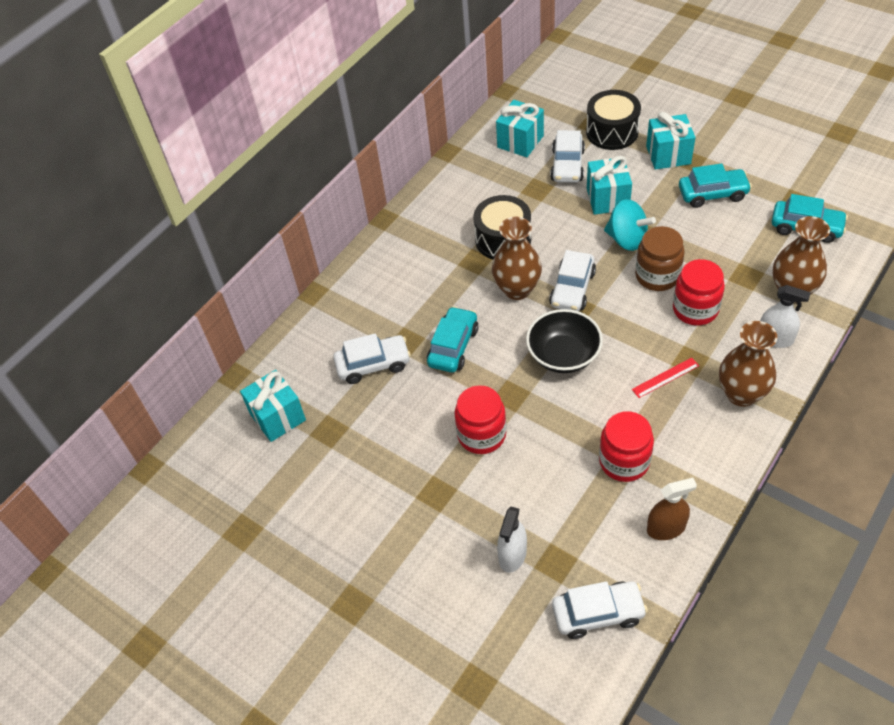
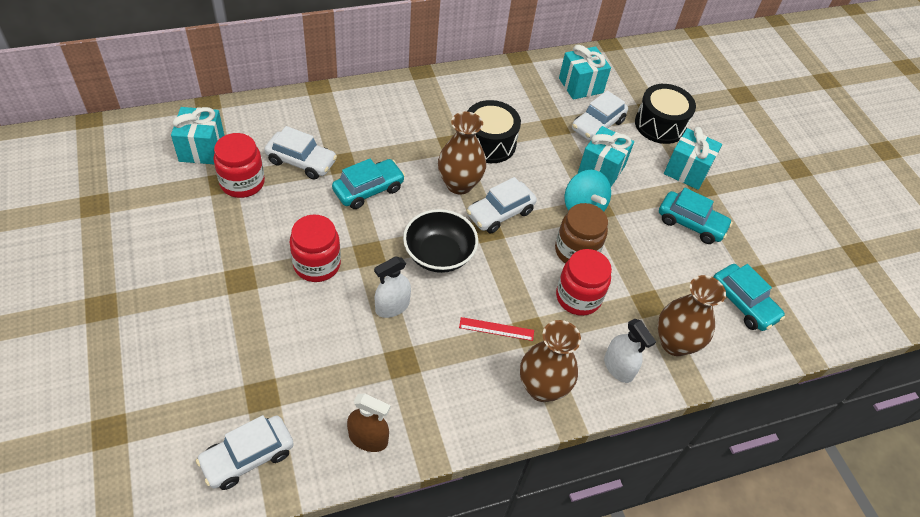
camera: 25 degrees right, 0 degrees up
(512, 555) = (239, 364): white spray bottle -> white spray bottle (392, 307)
(598, 613) = (248, 457): white car -> white car turned 120 degrees clockwise
(624, 461) = (394, 364): red jar -> red jar (242, 183)

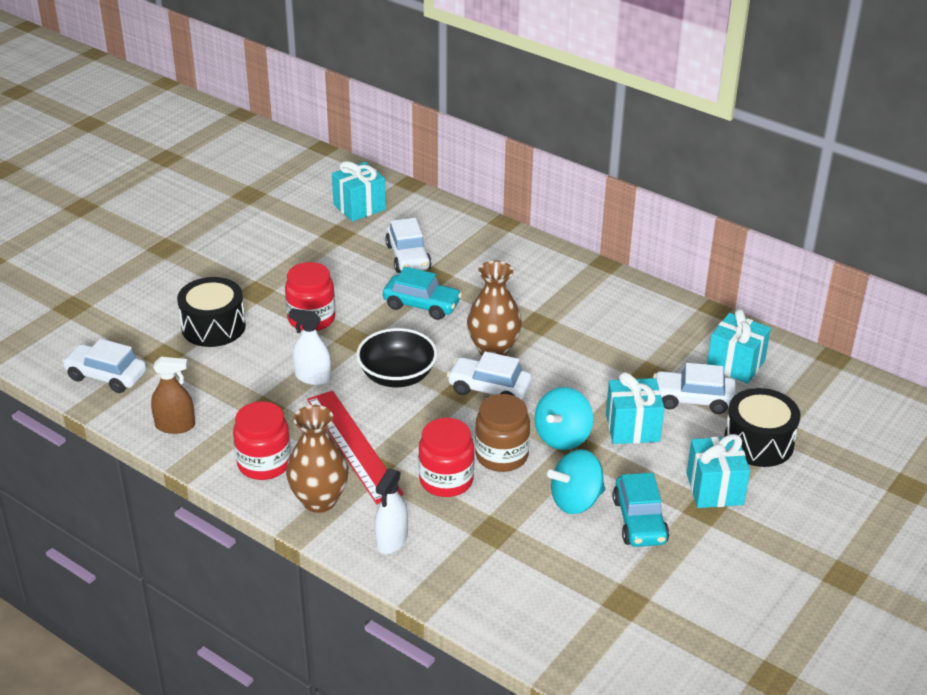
camera: 60 degrees right, 15 degrees down
(242, 183) = (349, 242): red jar -> red jar (264, 463)
(368, 438) = (175, 426): brown spray bottle -> brown spray bottle turned 75 degrees counterclockwise
(489, 143) = (569, 343): black drum -> black drum (213, 327)
(496, 329) = (353, 445): red ruler -> red ruler, size x2.11
(650, 242) = (576, 501): none -> turquoise spinning top
(675, 343) = (463, 568): brown vase -> none
(743, 303) = (573, 602): turquoise car -> none

